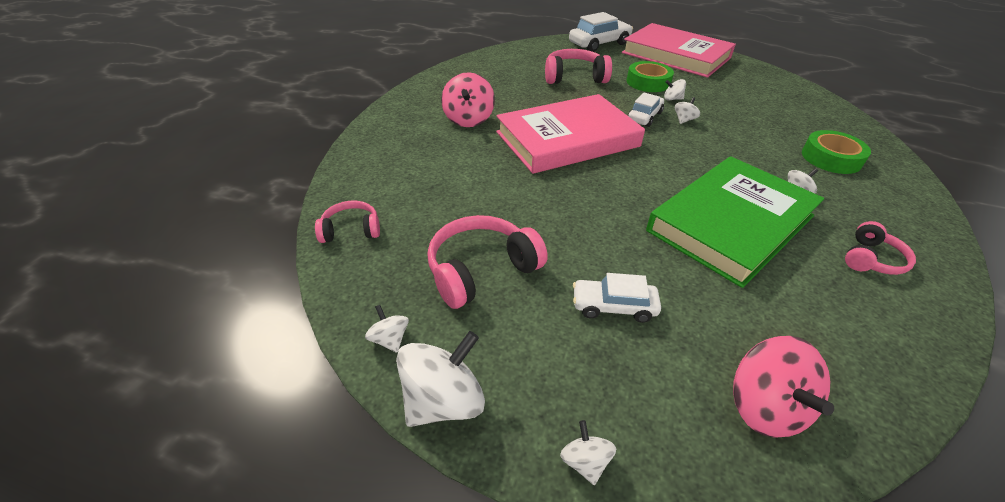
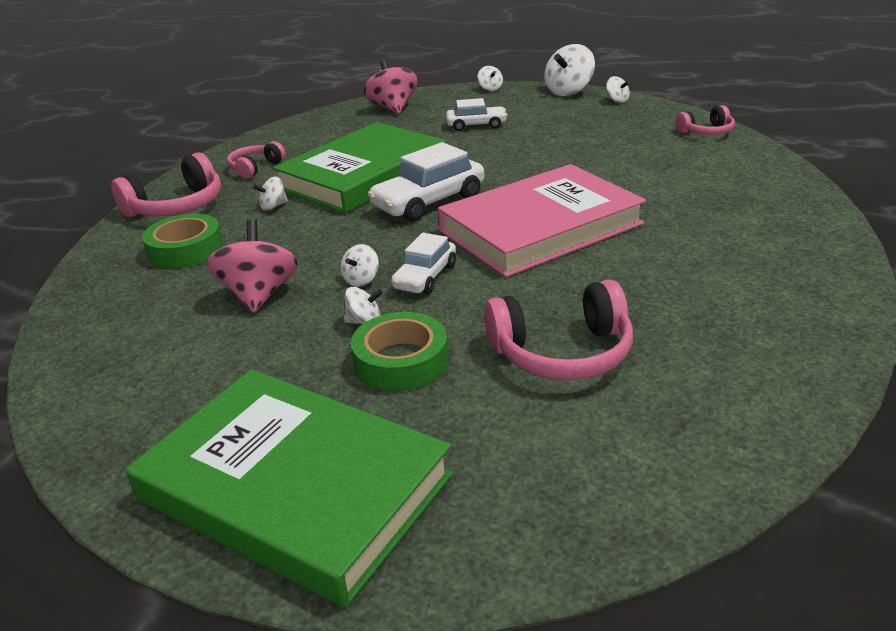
camera: 175 degrees right, 10 degrees down
(468, 119) = (698, 236): pink spinning top -> pink spinning top (259, 295)
(481, 270) = (579, 127): pink headphones -> pink headphones (177, 207)
(599, 44) = (522, 519): white car -> white car (429, 202)
(675, 55) = (295, 487): pink book -> green book

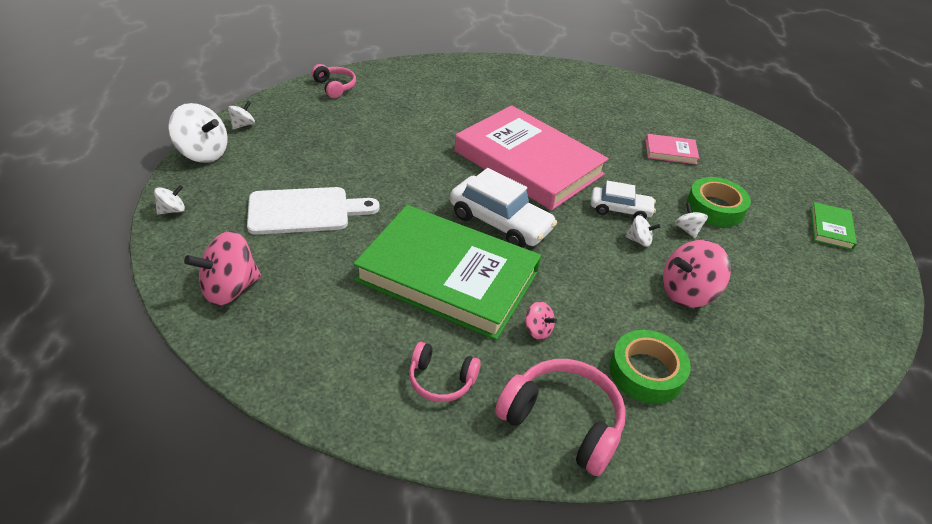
camera: 110 degrees left, 10 degrees up
(273, 206) = (537, 330): white spinning top -> pink spinning top
(295, 487) = (831, 228): green book -> green book, size x0.40
(476, 125) = (304, 211): white car -> white cutting board
(562, 353) = (670, 152): pink headphones -> pink book

